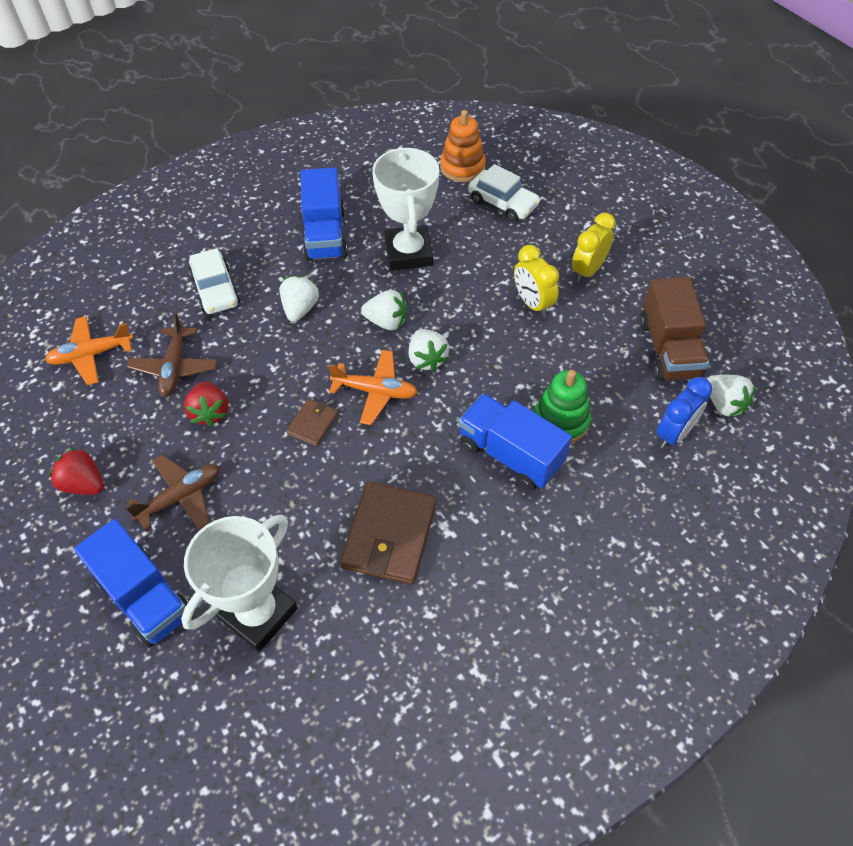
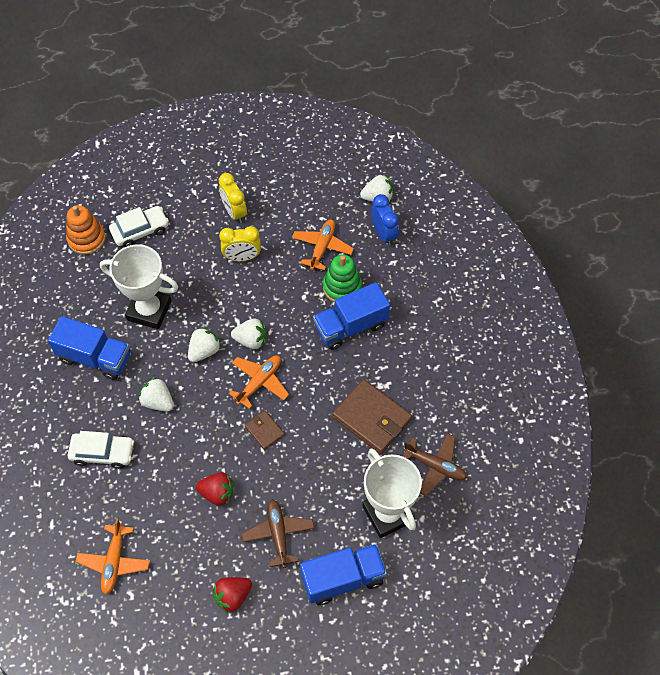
camera: 65 degrees left, 5 degrees up
(175, 367) = (162, 505): brown plane -> brown plane (435, 466)
(603, 375) = (322, 247): none -> orange plane
(668, 349) = (323, 203): brown truck -> none

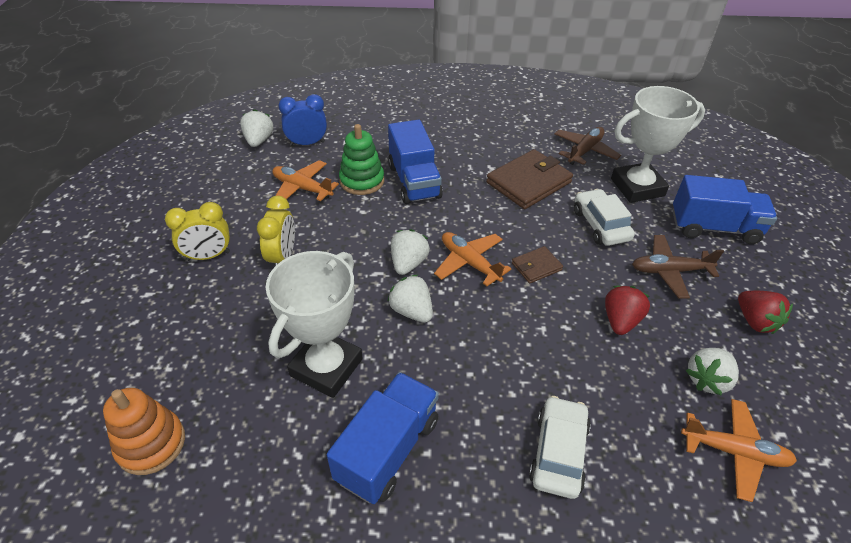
camera: 80 degrees left, 15 degrees down
(140, 231) = (178, 365): white car -> white car (600, 225)
(158, 401) = (480, 371): white strawberry -> white strawberry (707, 380)
(343, 579) = (714, 228): blue truck -> blue truck turned 105 degrees clockwise

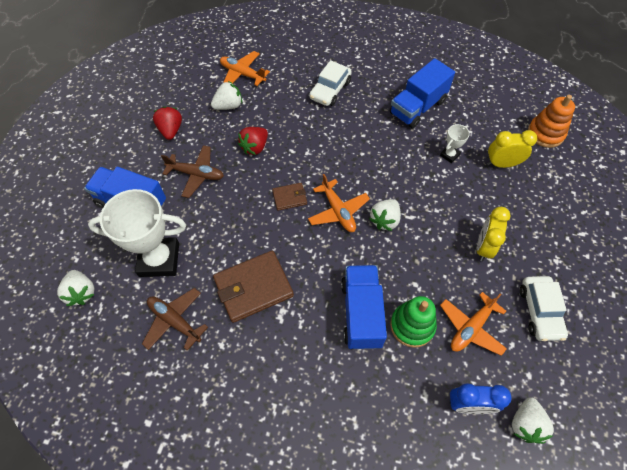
camera: 165 degrees left, 15 degrees up
(208, 256) = (544, 260): yellow clock -> yellow clock (502, 164)
(302, 188) = (471, 328): orange plane -> orange plane turned 90 degrees clockwise
(326, 367) = (449, 155): white trophy -> white trophy, size x0.44
(412, 311) = (390, 181): white strawberry -> white strawberry (81, 292)
(584, 151) = (175, 321): brown plane -> brown plane turned 75 degrees clockwise
(600, 225) = (219, 225): white car -> white car (539, 311)

